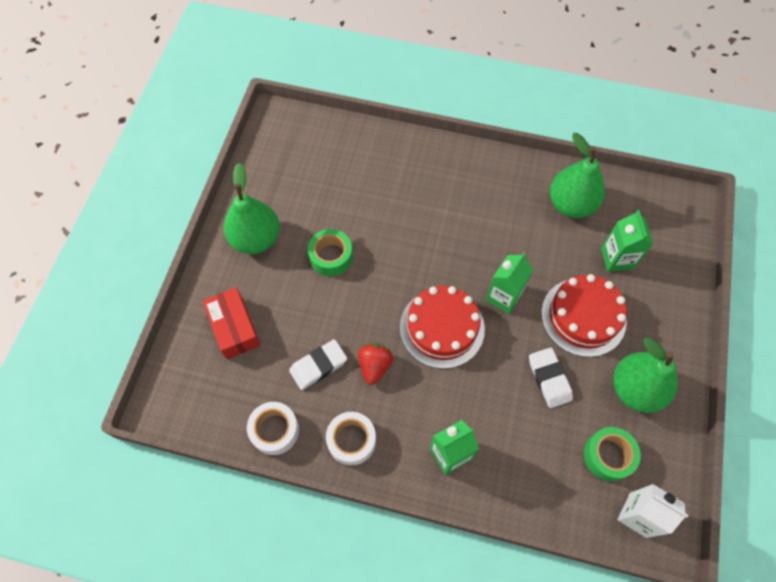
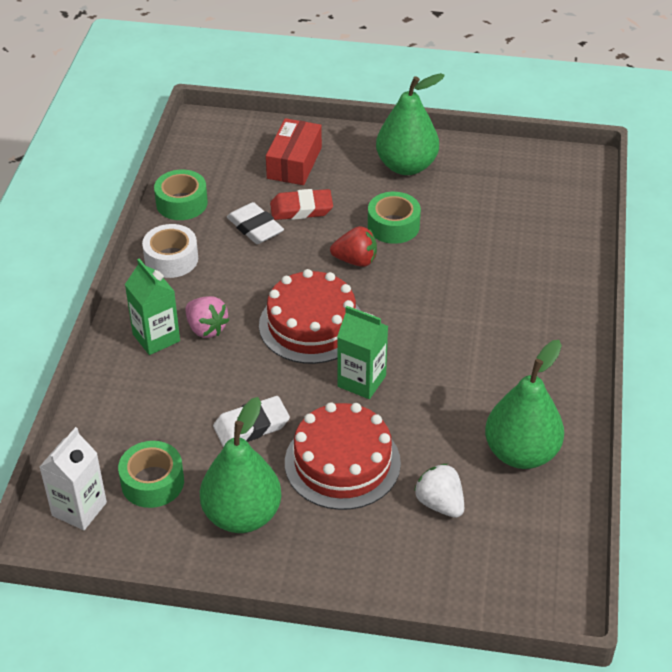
camera: 85 degrees right, 20 degrees down
(234, 328) = (294, 163): red box -> red box turned 45 degrees counterclockwise
(275, 430) = (181, 203): white tape -> green tape
(299, 326) = (301, 209): none -> red eraser
(374, 366) = (258, 271): red strawberry -> red strawberry (355, 260)
(441, 411) = (206, 328): none -> pink strawberry
(617, 258) = (440, 503): green carton -> white strawberry

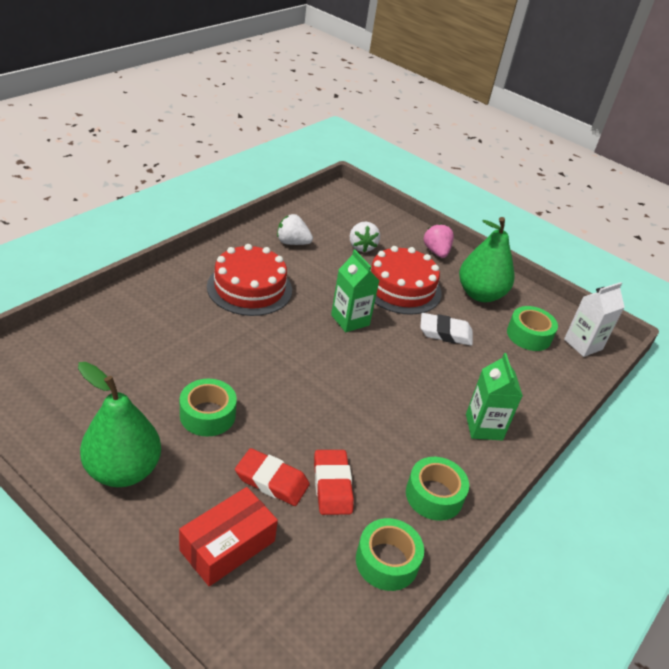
camera: 155 degrees left, 5 degrees down
(171, 259) = (434, 495): white tape -> green tape
(206, 328) = (438, 413): pink strawberry -> pink strawberry (436, 252)
(255, 227) = (332, 485): white eraser -> red eraser
(311, 325) = (353, 372): red cake -> red cake (249, 288)
(355, 260) = (272, 402): red strawberry -> none
(521, 453) = (292, 243): green pear -> white strawberry

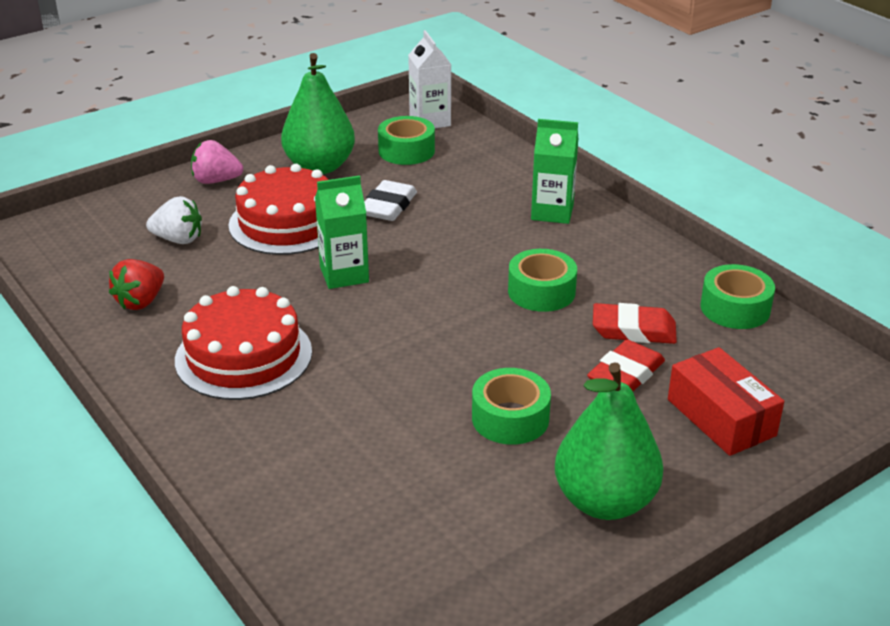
camera: 70 degrees left, 5 degrees down
(292, 243) = (141, 301): white strawberry -> red strawberry
(434, 495) = (649, 263): green tape -> green tape (541, 291)

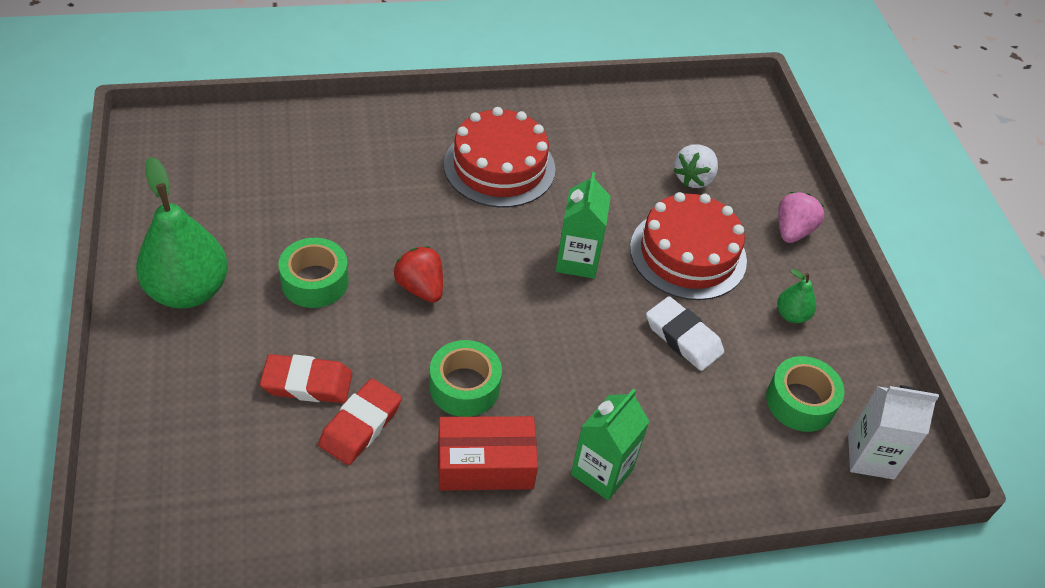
camera: 110 degrees right, 15 degrees up
(141, 301) = (608, 135): red strawberry -> red strawberry (420, 288)
(320, 166) = (791, 315): green pear -> green pear, size x0.46
(625, 374) = (307, 383): red eraser -> red eraser turned 60 degrees counterclockwise
(721, 417) = (205, 417): red box -> red box (485, 464)
(735, 308) = (332, 534): green tape -> none

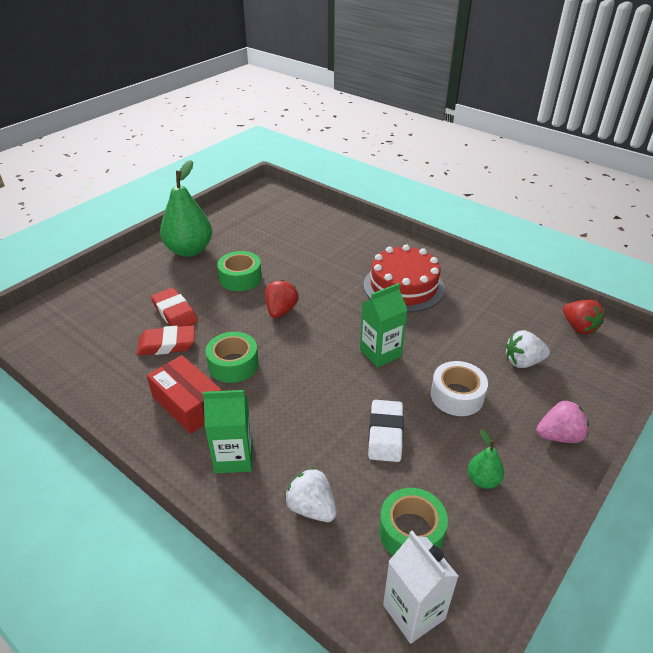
camera: 55 degrees right, 10 degrees down
(688, 254) = (457, 396): red cake -> white tape
(692, 108) = (579, 327): none -> red strawberry
(717, 452) = (311, 508): none -> white strawberry

